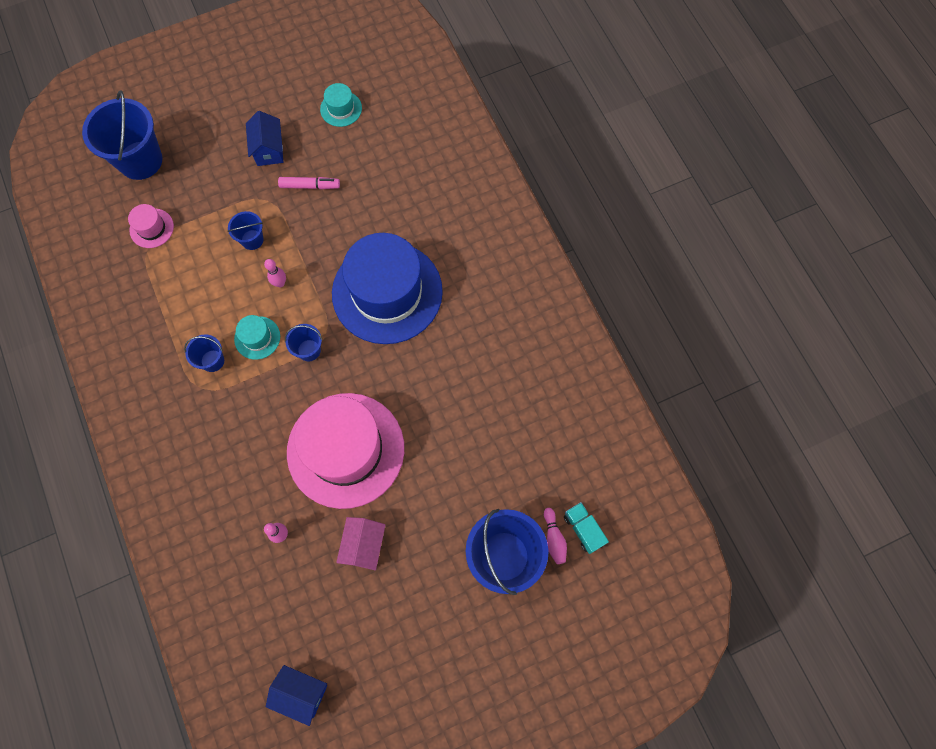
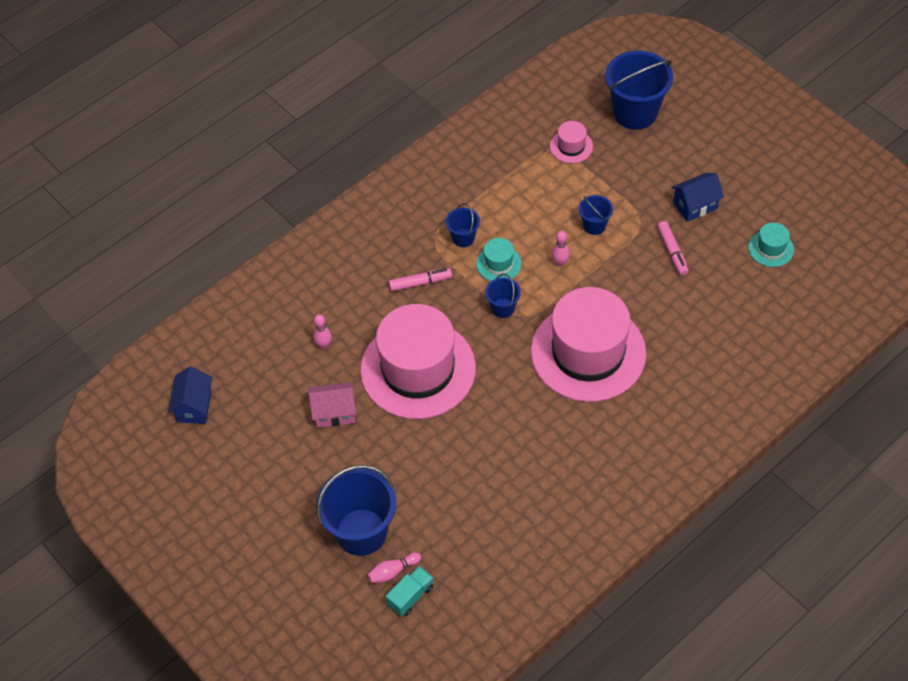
camera: 75 degrees right, 15 degrees down
(247, 417) = (420, 283): none -> pink marker
(387, 292) = (588, 352): blue hat -> pink hat

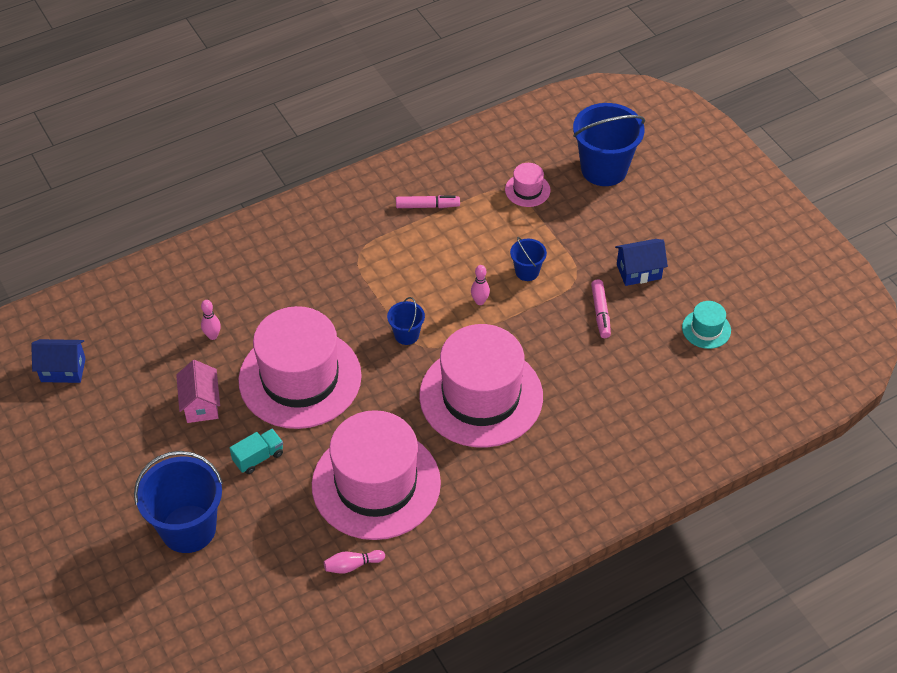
camera: 10 degrees right, 5 degrees down
(194, 406) = (63, 370): blue house -> blue house turned 75 degrees clockwise
(334, 412) = (201, 404): pink house -> pink house turned 75 degrees clockwise
(392, 571) = (207, 575): pink bowling pin -> pink bowling pin (352, 565)
(410, 596) = (217, 604): turquoise truck -> turquoise truck (258, 457)
(420, 283) = (330, 294): pink marker -> pink marker (427, 206)
(463, 238) = (388, 258): blue bucket -> none
(498, 263) = (416, 290): turquoise hat -> none
(518, 454) = (376, 484): none -> pink hat

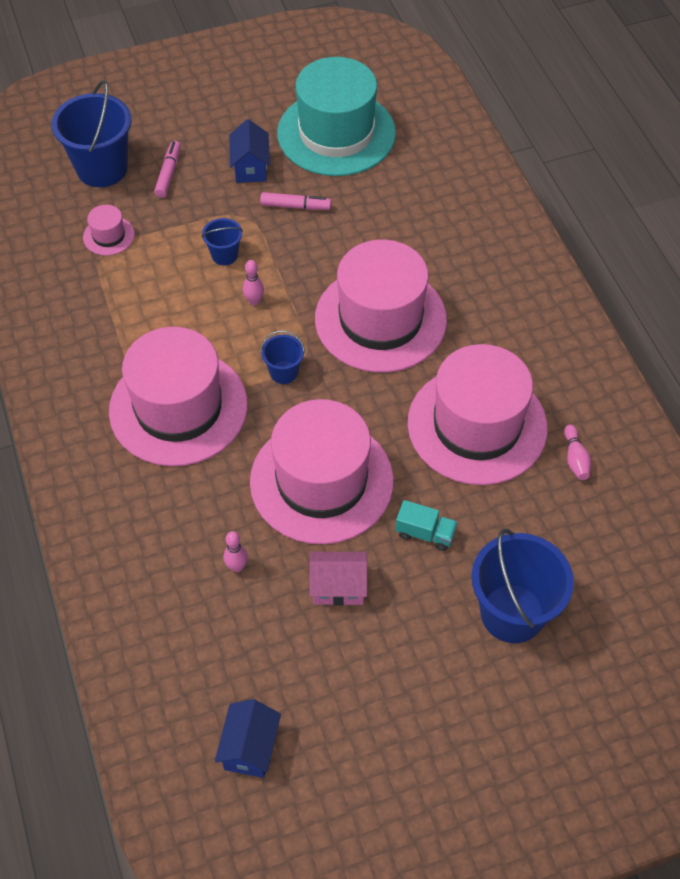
camera: 80 degrees left, 5 degrees up
(258, 457) = (425, 533): turquoise truck -> turquoise truck turned 135 degrees clockwise
(357, 271) = (178, 407): none -> pink hat
(427, 206) = (101, 327): pink marker -> pink marker (169, 173)
(706, 329) = (336, 133): turquoise hat -> turquoise hat, size x2.45

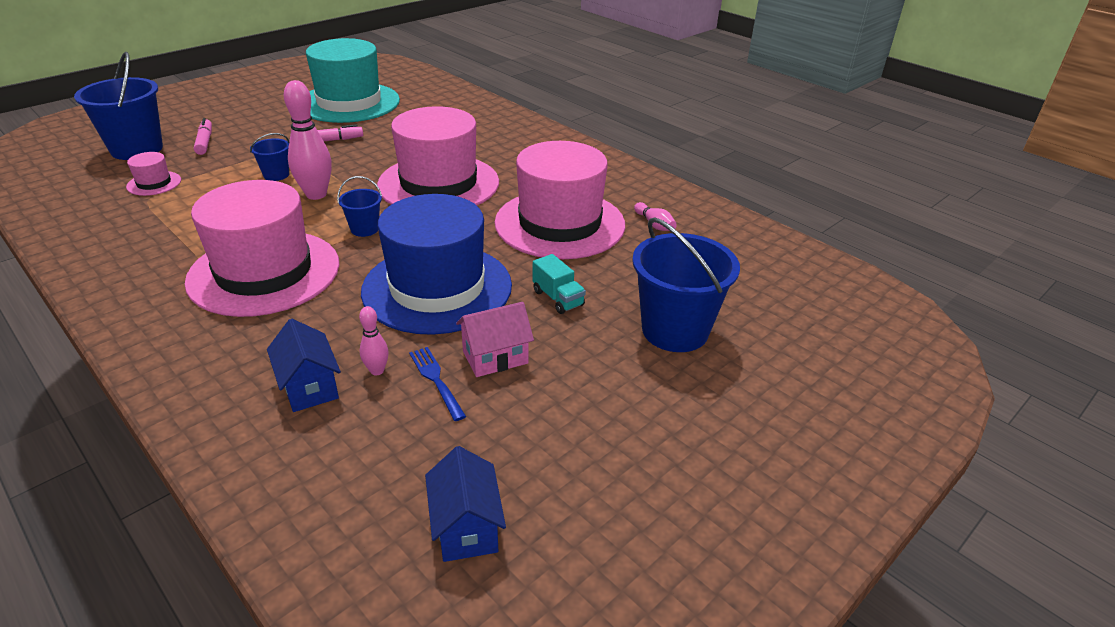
camera: 25 degrees left, 20 degrees down
(250, 167) = (281, 128): blue house -> blue house (309, 387)
(254, 301) = (316, 194): pink bowling pin -> pink bowling pin, size x2.01
(280, 595) = (436, 380): none -> blue fork
(321, 481) = (437, 288): pink hat -> blue hat
(425, 533) = (558, 298): turquoise truck -> turquoise truck turned 60 degrees clockwise

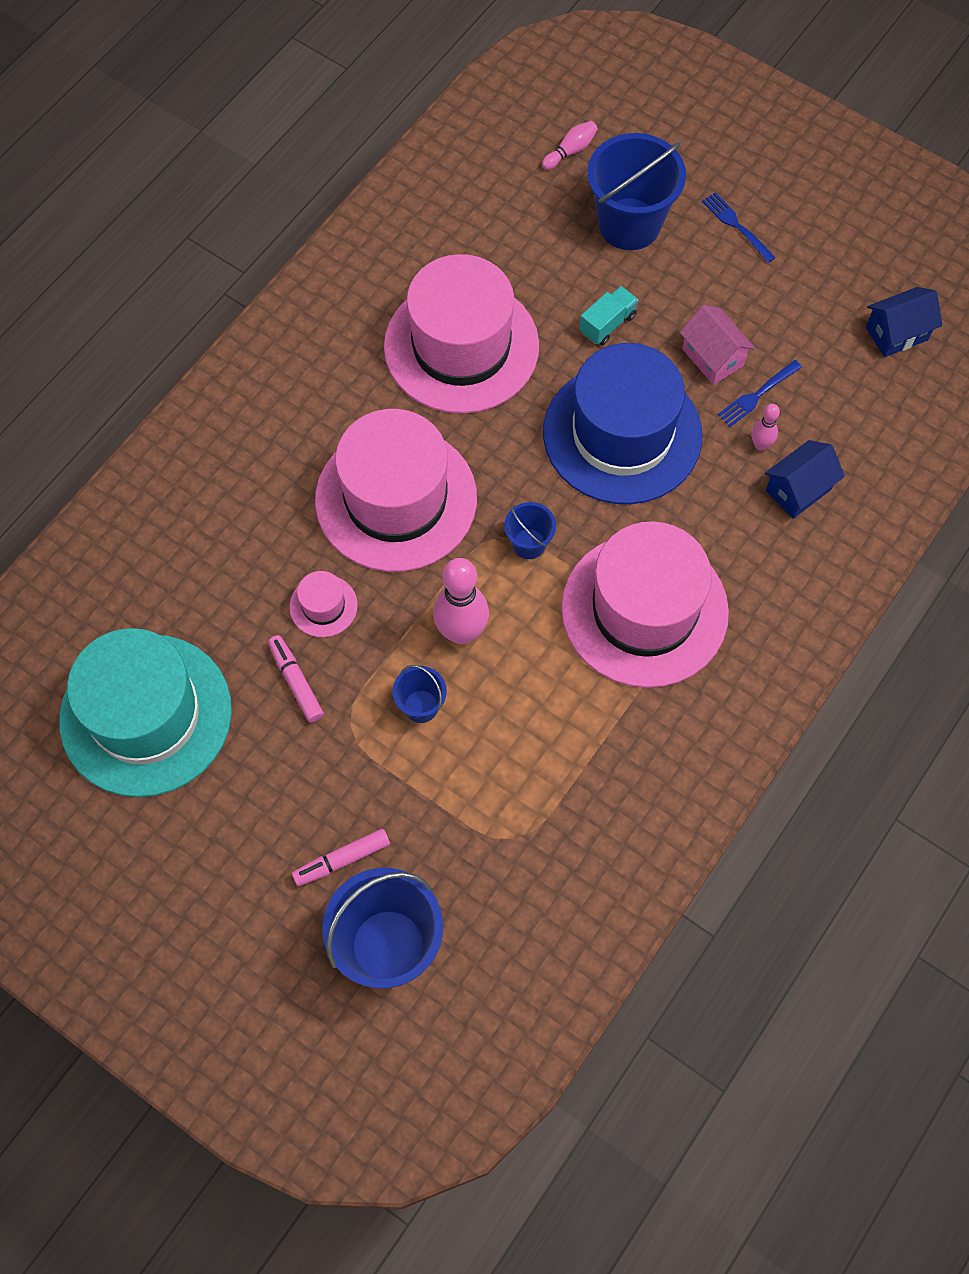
camera: 100 degrees left, 30 degrees up
(154, 183) = (484, 853): pink hat -> pink hat (323, 606)
(654, 224) = (438, 254): pink bowling pin -> pink bowling pin (570, 151)
(663, 409) = (736, 226): none -> blue fork

